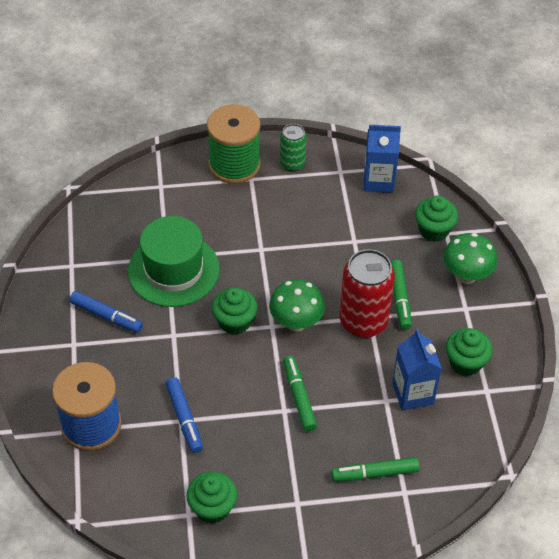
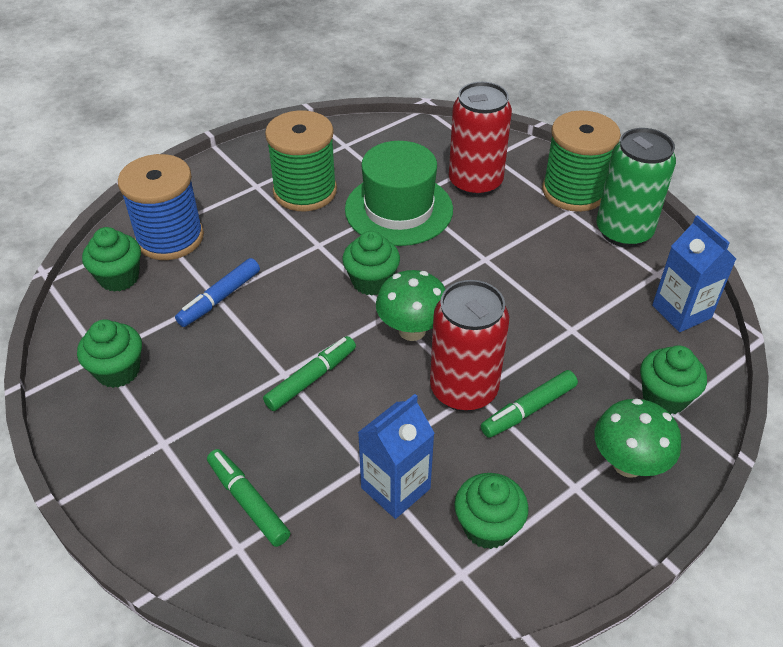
camera: 60 degrees right, 5 degrees down
(106, 316) = (305, 191): blue marker -> green spool
(112, 475) = (119, 278): none -> green cupcake
(181, 212) = (475, 183): none -> red can
(292, 164) = (623, 231): green can -> green can, size x1.76

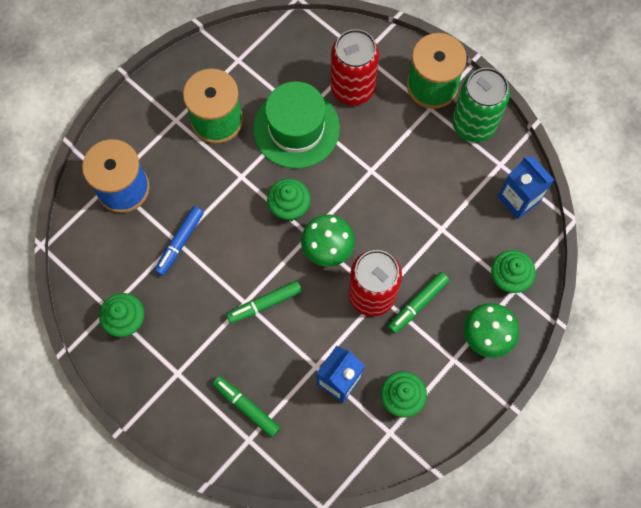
camera: 10 degrees left, 25 degrees up
(119, 278) = (97, 235): green cupcake -> none
(311, 379) = (264, 304): green marker -> green marker turned 150 degrees counterclockwise

